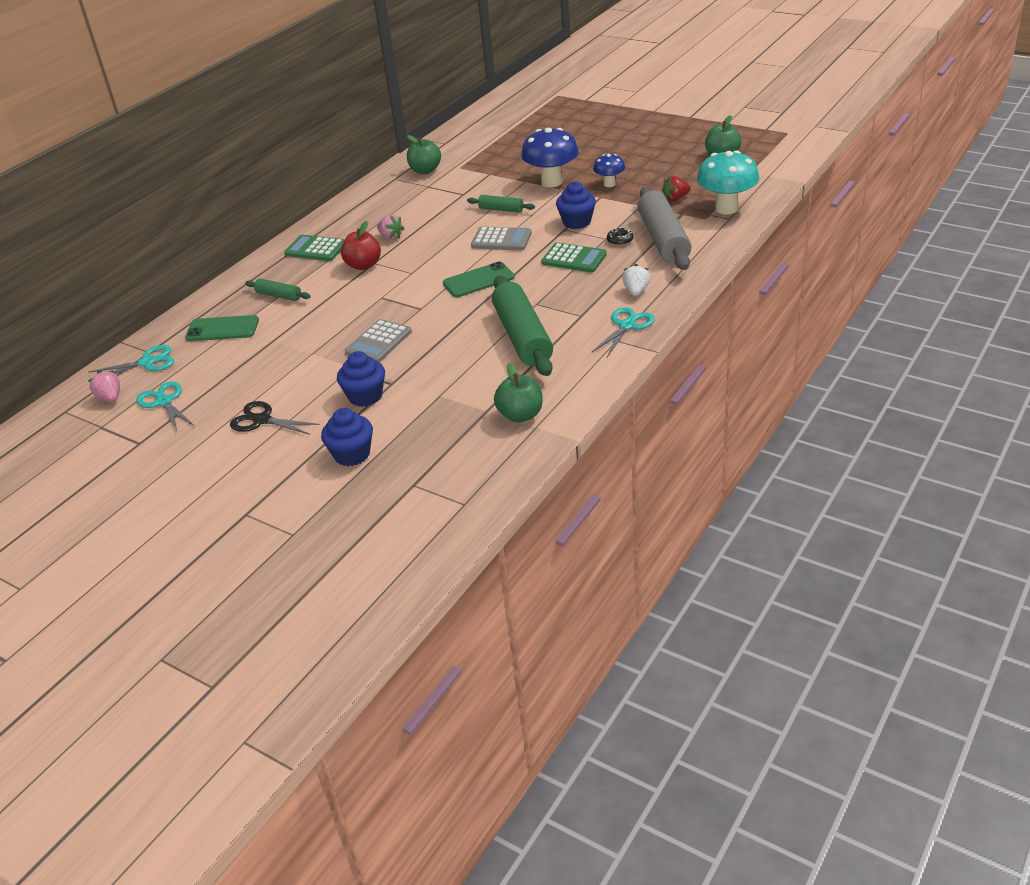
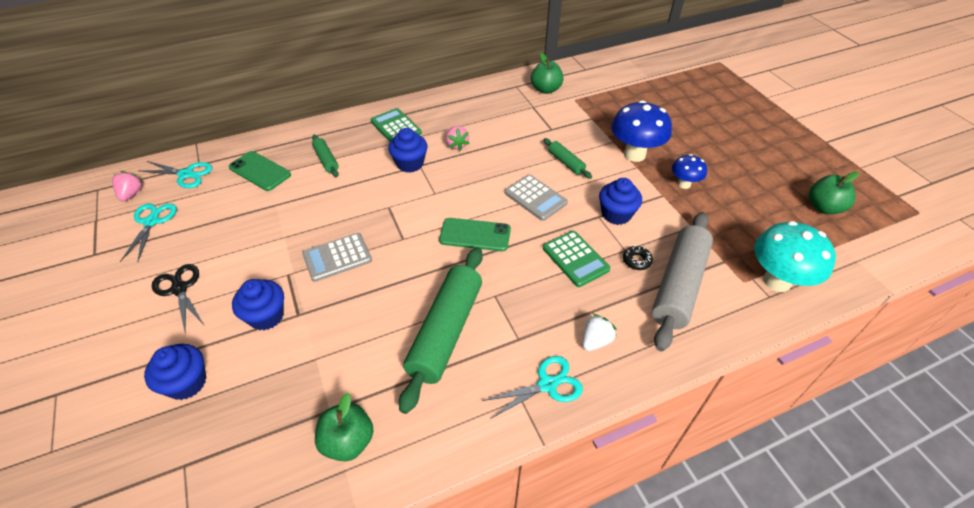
camera: 30 degrees right, 10 degrees up
(363, 265) = (410, 163): red apple -> blue cupcake
(675, 198) = (733, 237): red strawberry -> none

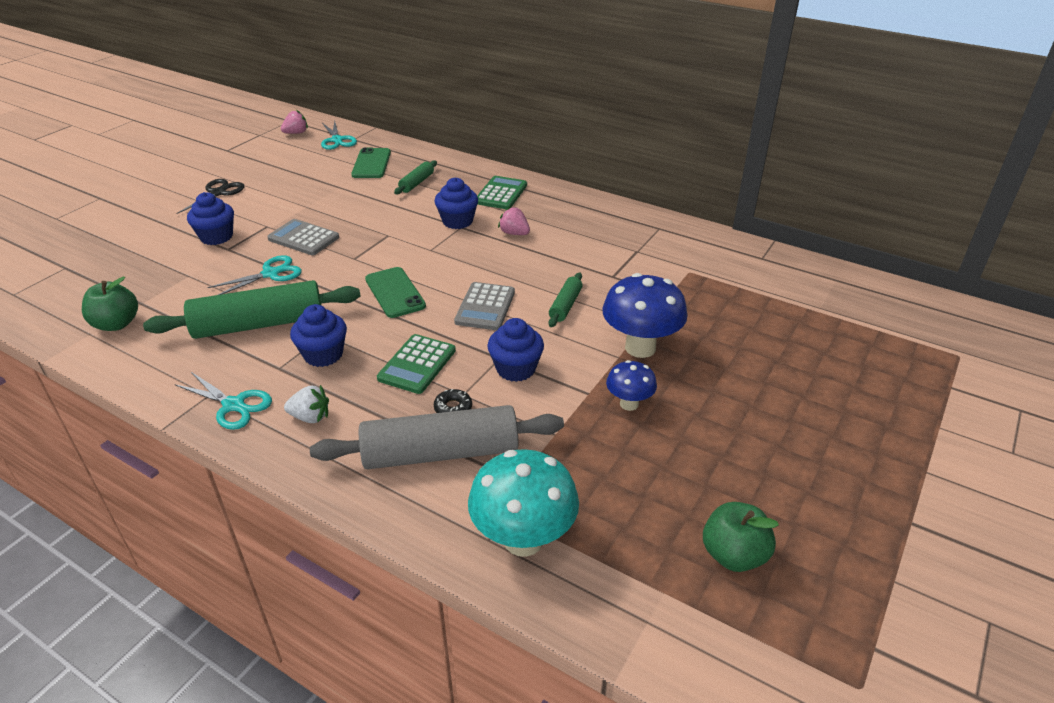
camera: 55 degrees right, 10 degrees down
(152, 222) = (275, 152): turquoise scissors -> turquoise scissors (271, 274)
(187, 383) = (134, 236): blue cupcake -> blue cupcake (323, 354)
(457, 145) = (514, 233): pink strawberry -> pink strawberry turned 90 degrees clockwise
(546, 89) = (680, 247): green apple -> none

